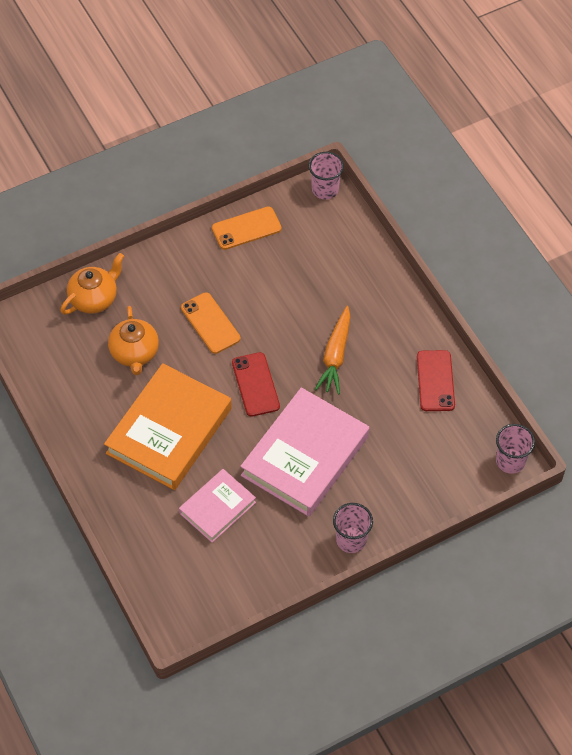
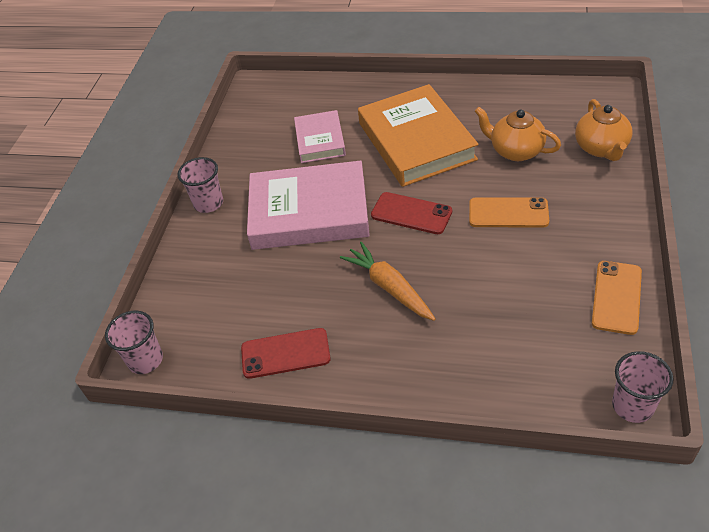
camera: 135 degrees right, 10 degrees down
(305, 456) = (309, 212): pink book -> pink book turned 75 degrees counterclockwise
(435, 381) = (285, 353): red phone -> red phone turned 45 degrees counterclockwise

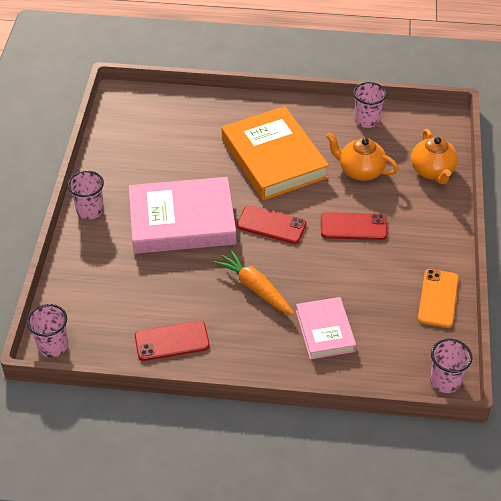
camera: 10 degrees left, 0 degrees up
(320, 140) = (186, 154): pink book -> pink book (325, 331)
(508, 213) = (353, 226): orange phone -> red phone
(522, 97) = (366, 120): none -> pink cup

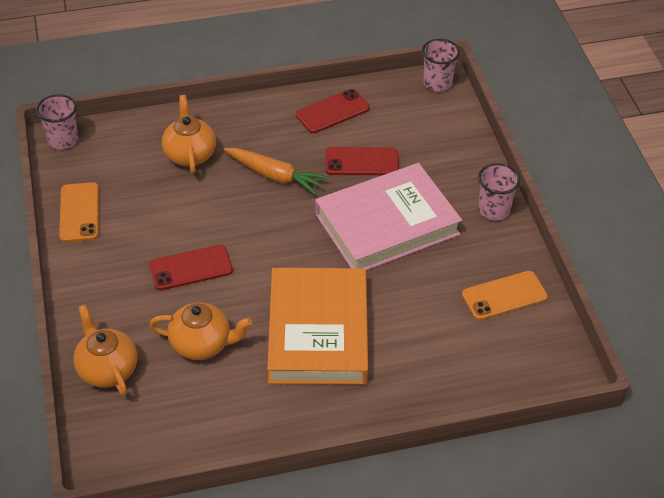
camera: 160 degrees right, 0 degrees up
(128, 149) = (504, 296): none -> orange phone
(271, 225) = (285, 246): red phone -> red phone (361, 162)
(273, 158) = (318, 332): orange book -> orange book turned 45 degrees clockwise
(325, 331) = (190, 154): pink book -> orange teapot
(366, 120) = (214, 428): pink cup -> none

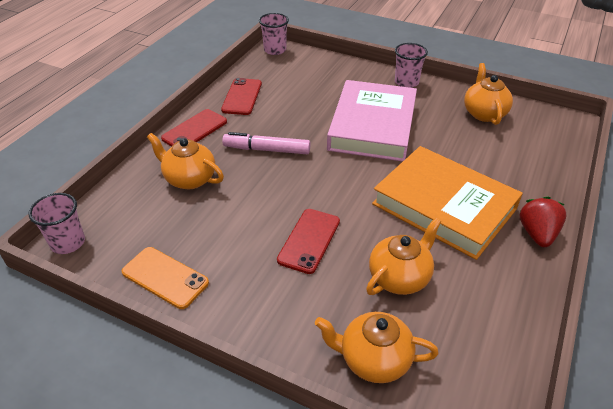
camera: 50 degrees left, 5 degrees down
(275, 176) = (267, 150): orange carrot -> pink marker
(344, 413) = (537, 234): none -> red strawberry
(361, 162) = (303, 108): red phone -> red phone (194, 130)
(504, 296) = (484, 113): orange phone -> orange teapot

